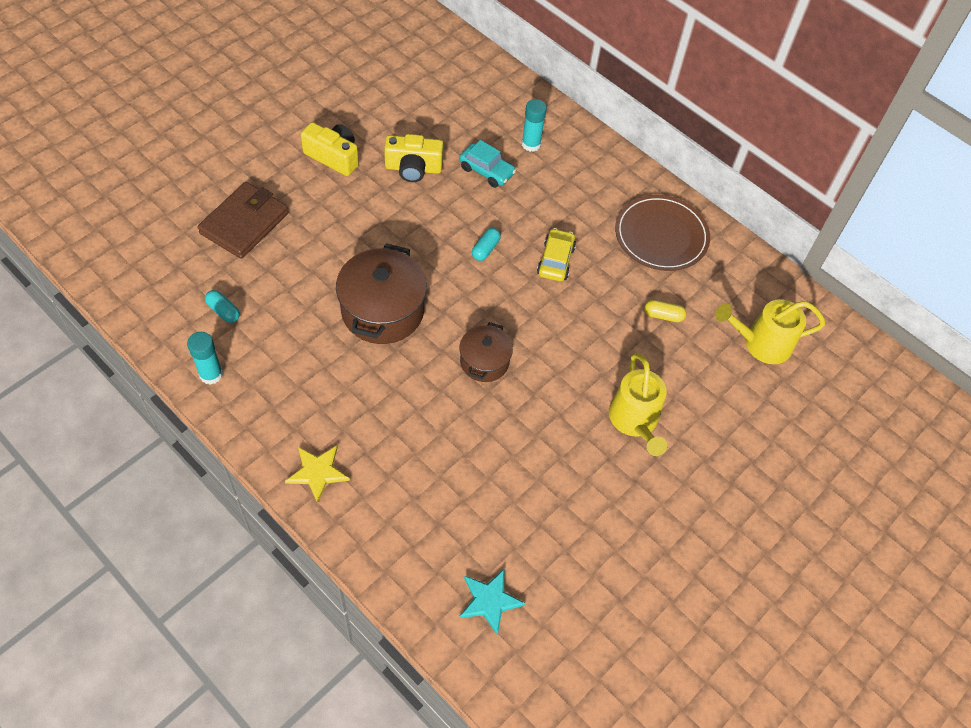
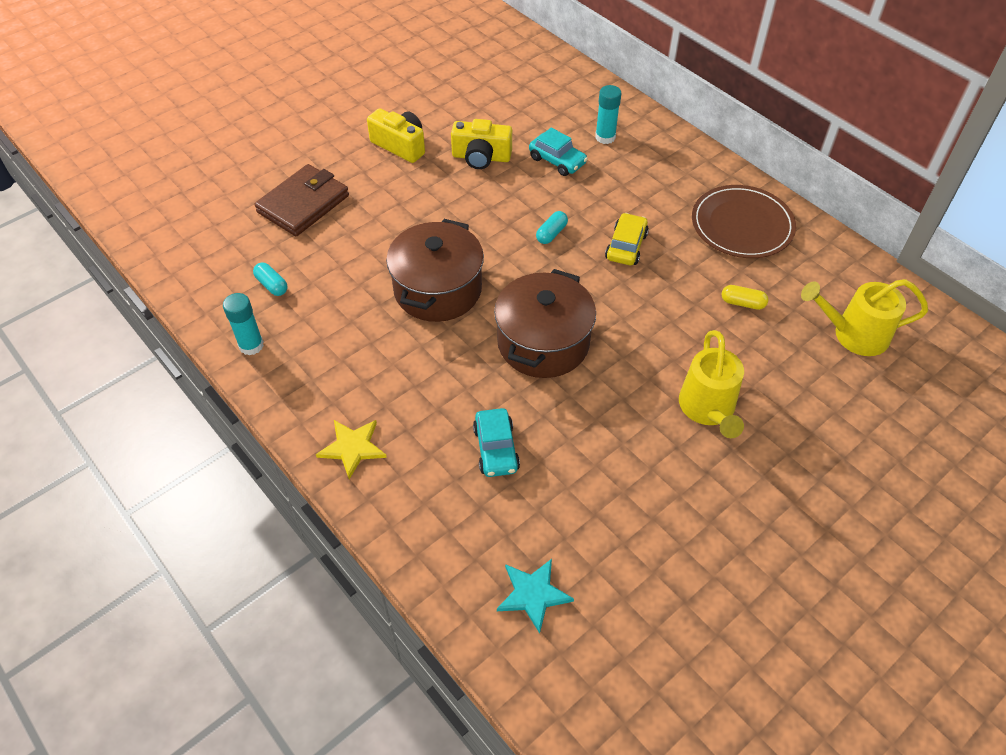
camera: 10 degrees right, 5 degrees down
(448, 467) = (496, 449): none -> turquoise car
(484, 361) = (543, 343): brown pot -> brown pot, size x1.71

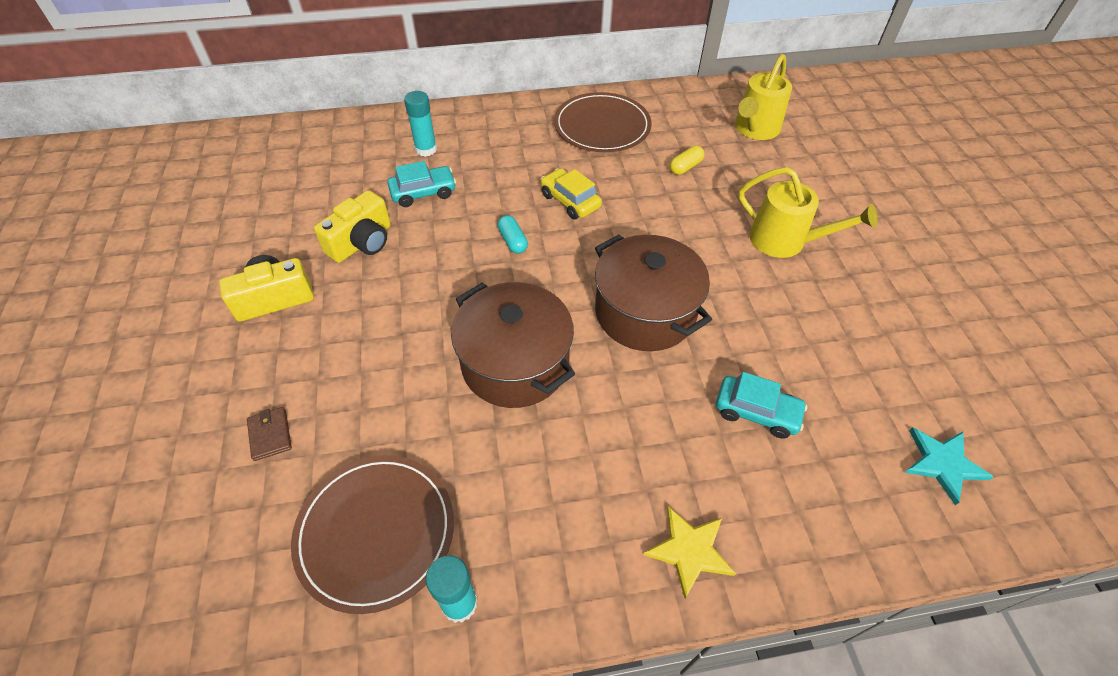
camera: 60 degrees left, 0 degrees up
(272, 285) = (376, 532): turquoise capsule -> brown plate
(303, 204) = (270, 435): brown wallet -> brown wallet, size x0.45

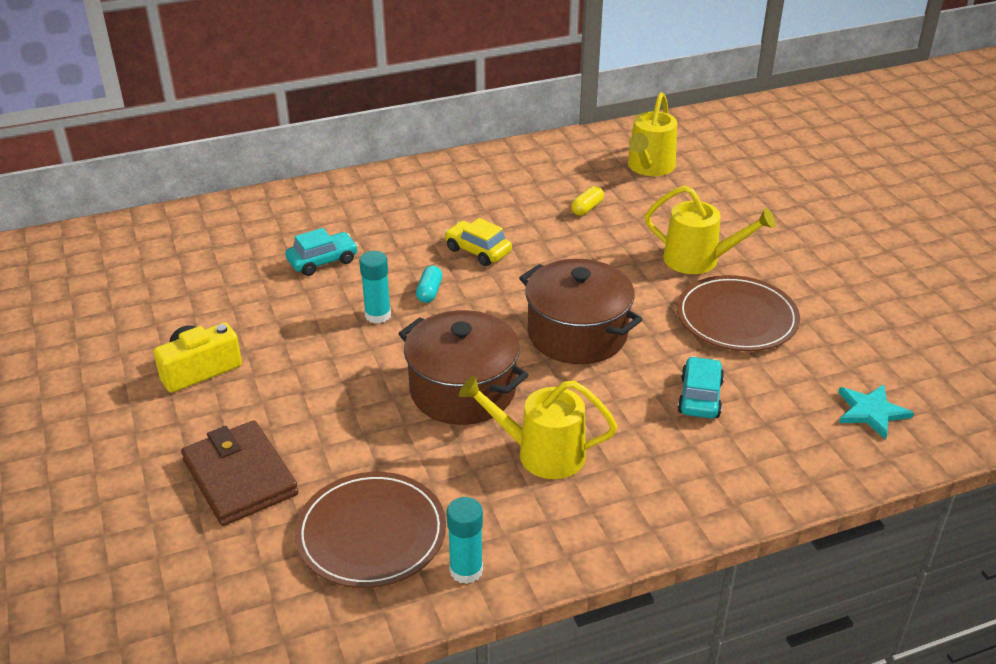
camera: 10 degrees left, 15 degrees down
(270, 435) = (240, 477): brown wallet -> brown wallet, size x2.24
(362, 242) = (273, 311): yellow camera -> none
(426, 149) = (312, 222): turquoise glue stick -> turquoise glue stick (378, 315)
(513, 241) = (429, 292): turquoise capsule -> turquoise capsule turned 45 degrees clockwise
(575, 457) = (541, 453): none -> yellow watering can
(602, 126) = (492, 181): brown plate -> brown plate (736, 318)
(689, 550) = (662, 504): yellow star -> none
(756, 412) = (699, 397): turquoise car -> turquoise car turned 90 degrees counterclockwise

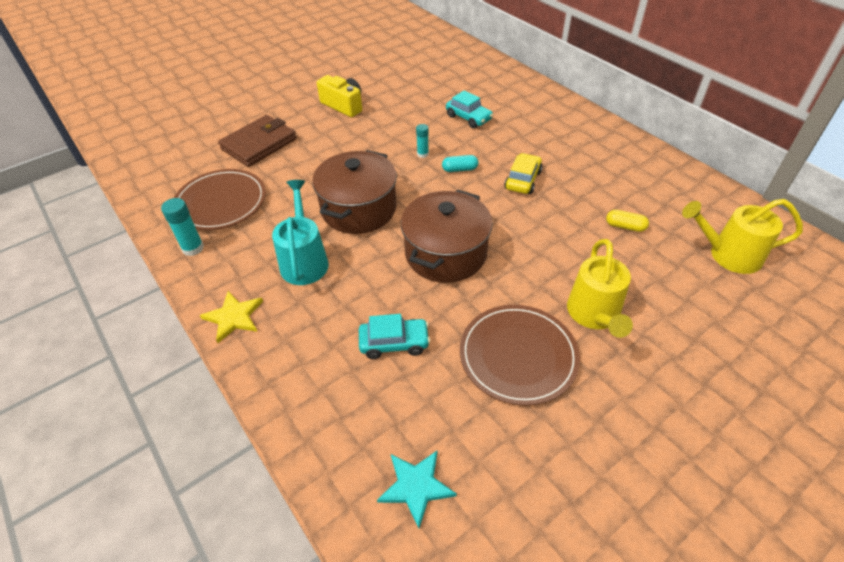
camera: 75 degrees right, 10 degrees up
(378, 315) = (422, 154): turquoise glue stick -> turquoise glue stick, size x0.64
(541, 453) = (304, 260): yellow watering can -> turquoise watering can
(621, 530) = (234, 317): none -> yellow star

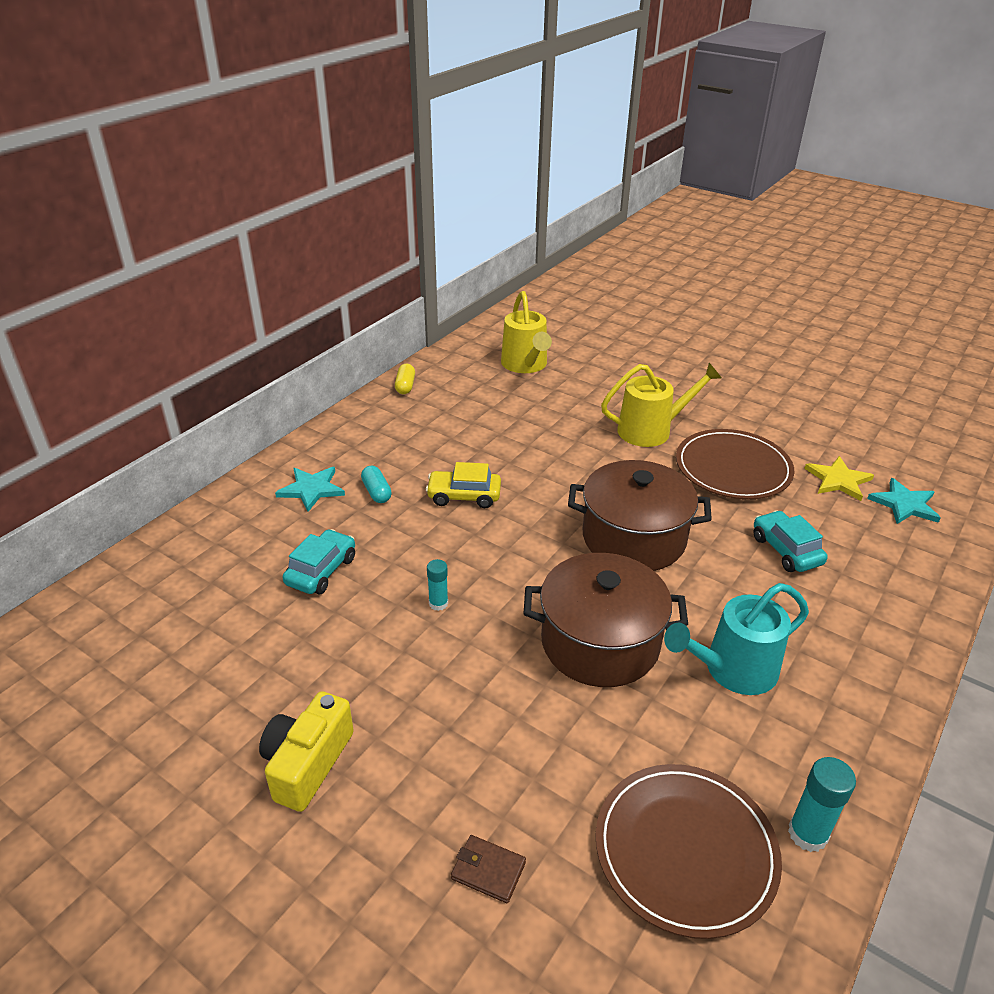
camera: 110 degrees left, 10 degrees down
(234, 317) = (872, 709): yellow star -> yellow star (838, 480)
(259, 144) = (488, 870): brown wallet -> brown wallet, size x0.45
(460, 169) = (462, 556): turquoise capsule -> turquoise capsule (376, 492)
(548, 120) = (311, 489): none -> turquoise star
(625, 226) = (515, 419): yellow capsule -> yellow capsule (405, 386)

